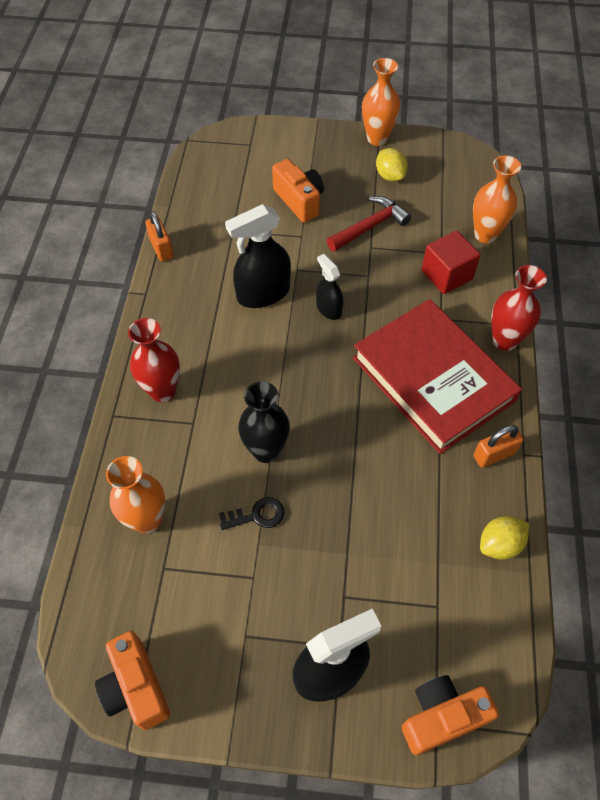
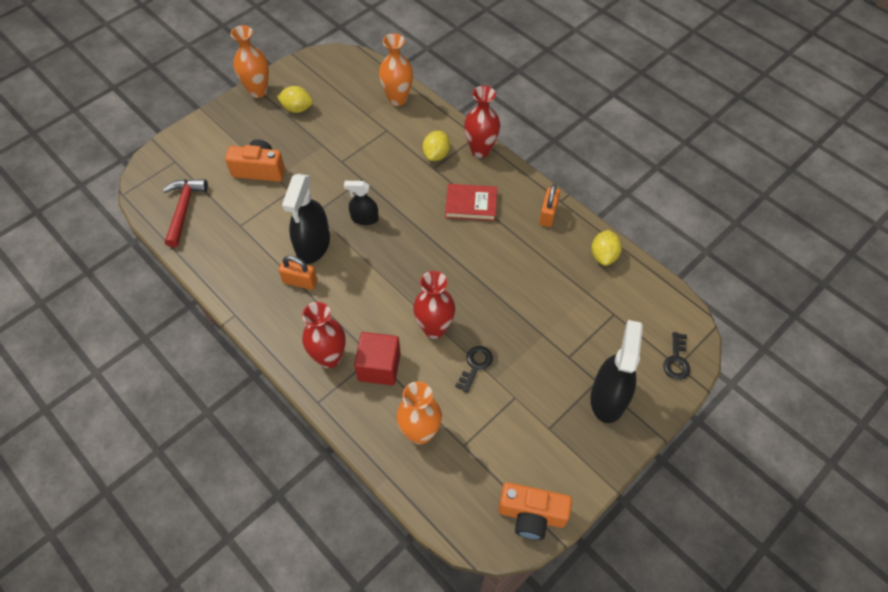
camera: 50 degrees left, 0 degrees up
(161, 248) = (206, 278): orange padlock -> orange padlock (300, 281)
(266, 450) = (434, 328): black vase -> red vase
(370, 226) = (325, 149): red hammer -> red hammer (184, 209)
(433, 379) = (471, 204): red book -> red book, size x0.47
(441, 717) = (676, 360): orange camera -> black key
(446, 275) = (405, 140): red cube -> red cube (379, 367)
(458, 310) = (436, 154): none -> yellow lemon

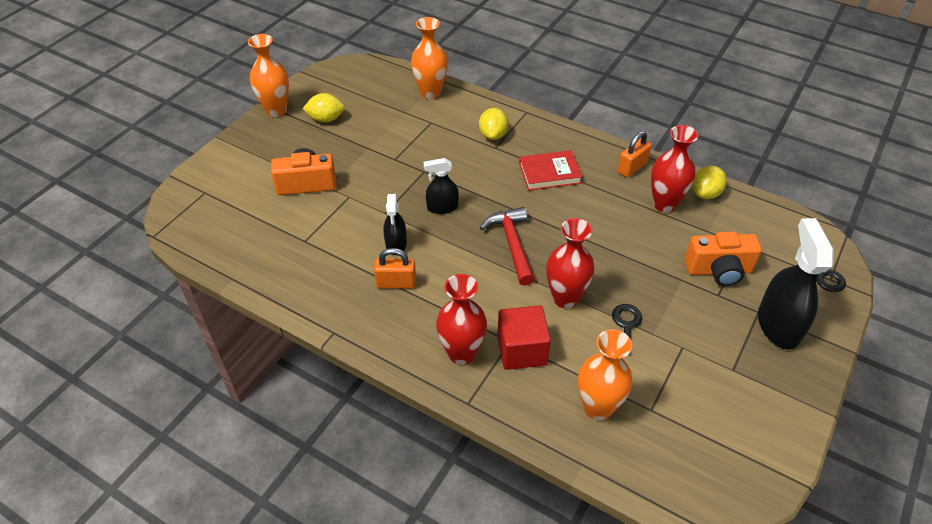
camera: 15 degrees left, 10 degrees down
(184, 209) = (232, 237): red hammer -> red hammer (512, 244)
(313, 245) = (396, 244): black spray bottle -> black spray bottle, size x0.57
(480, 150) = (536, 123): red vase -> red vase (664, 204)
(531, 515) = (759, 464): orange camera -> orange camera (719, 270)
(548, 214) = (632, 167): orange padlock -> orange padlock turned 45 degrees clockwise
(603, 255) = (705, 193): yellow lemon -> yellow lemon turned 45 degrees clockwise

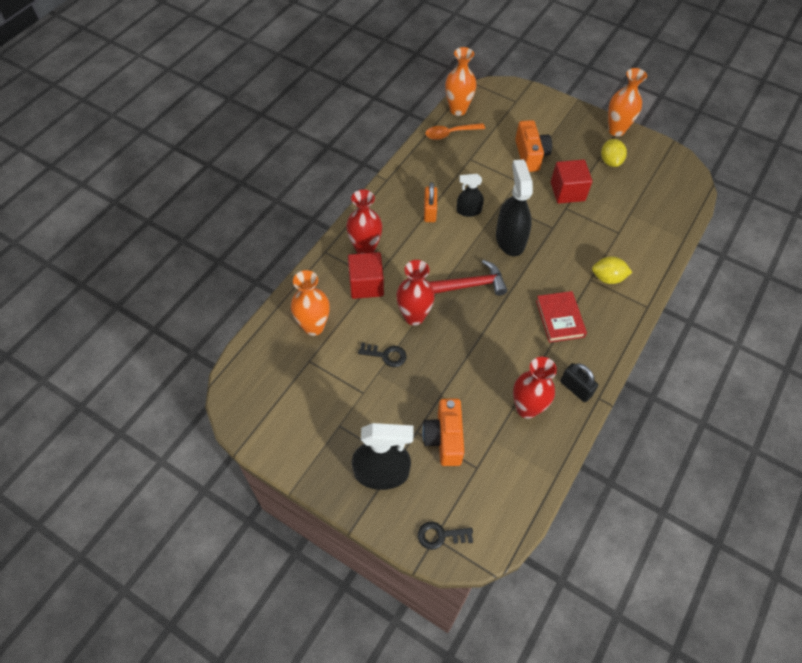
camera: 90 degrees right, 10 degrees up
(253, 260) = (450, 133): none -> orange spoon
(369, 156) = (567, 191): none -> red cube
(430, 93) = (661, 232): orange vase -> orange vase (458, 110)
(442, 207) = (510, 239): black spray bottle -> black spray bottle, size x1.74
(632, 167) = (575, 388): orange padlock -> black padlock
(705, 193) = (544, 449): yellow lemon -> none

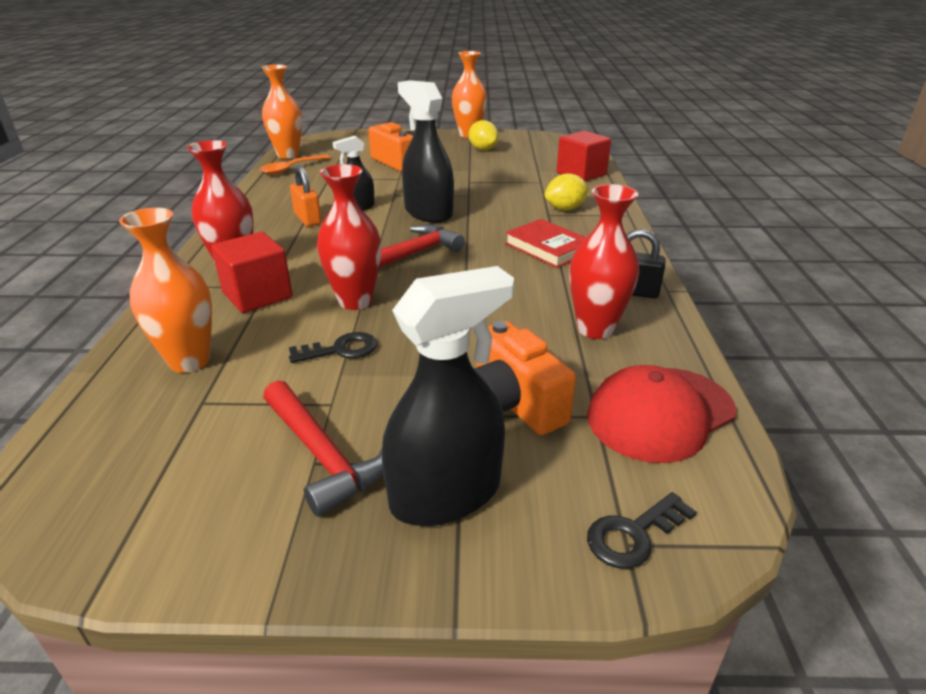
camera: 30 degrees left, 25 degrees down
(344, 424) = (323, 456): none -> red hammer
(508, 483) = (660, 413): none -> red cap
(567, 191) = (459, 172): red cube -> red cube (581, 174)

